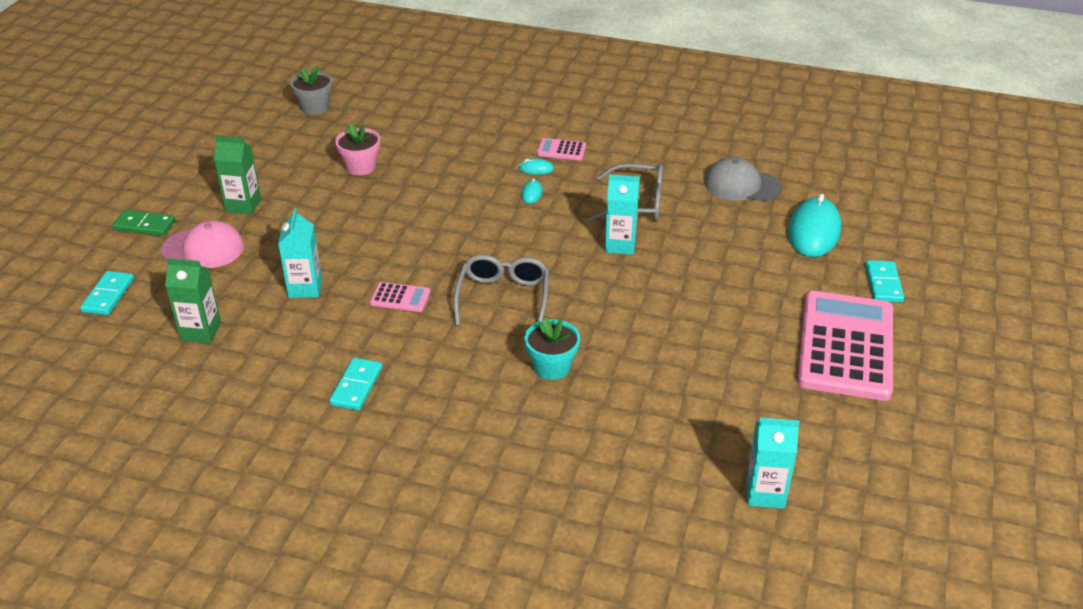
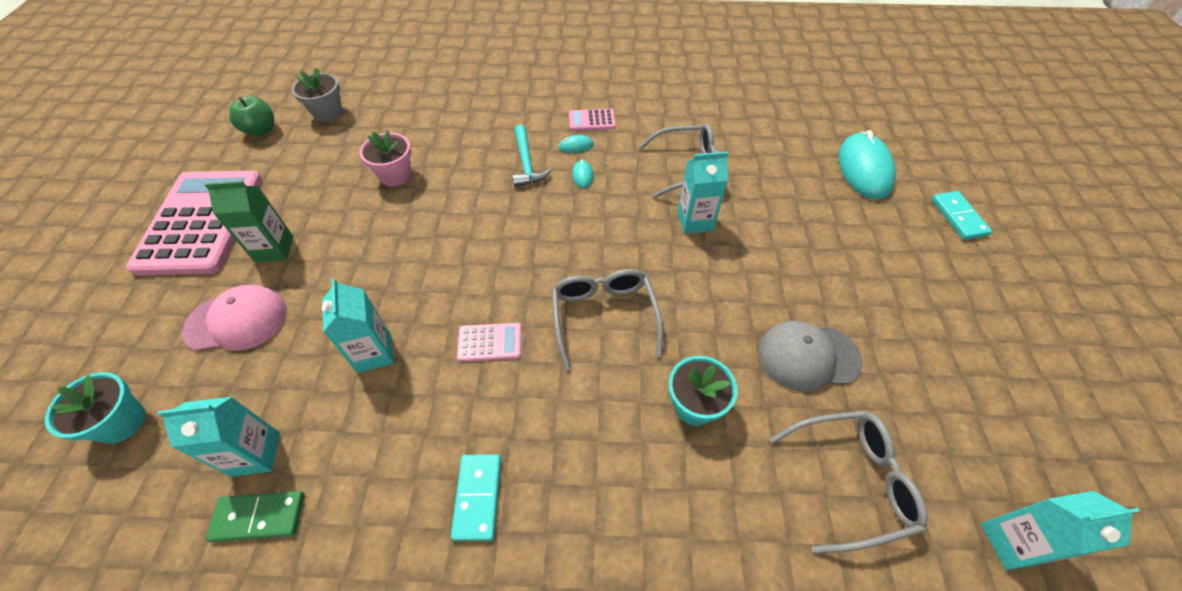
camera: 15 degrees left, 15 degrees up
(108, 295) = (121, 422): turquoise domino -> turquoise flower pot
(144, 225) = (157, 301): green domino -> green domino (259, 517)
(201, 331) = (256, 454): green carton -> turquoise carton
(252, 113) = (261, 130): none -> green apple
(483, 175) = (526, 163): none -> turquoise hammer
(654, 434) = (849, 481): none -> grey glasses
(742, 185) = (774, 130): grey cap -> grey cap (808, 357)
(845, 346) = (970, 302): pink calculator -> pink calculator (201, 222)

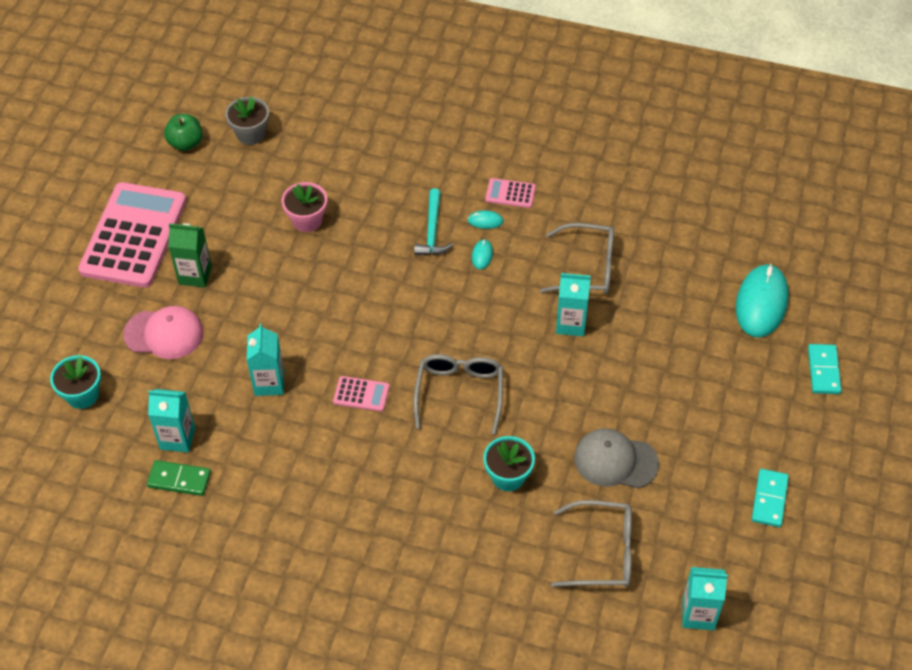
camera: 15 degrees right, 0 degrees up
(478, 497) = (330, 501): turquoise domino -> turquoise domino (769, 499)

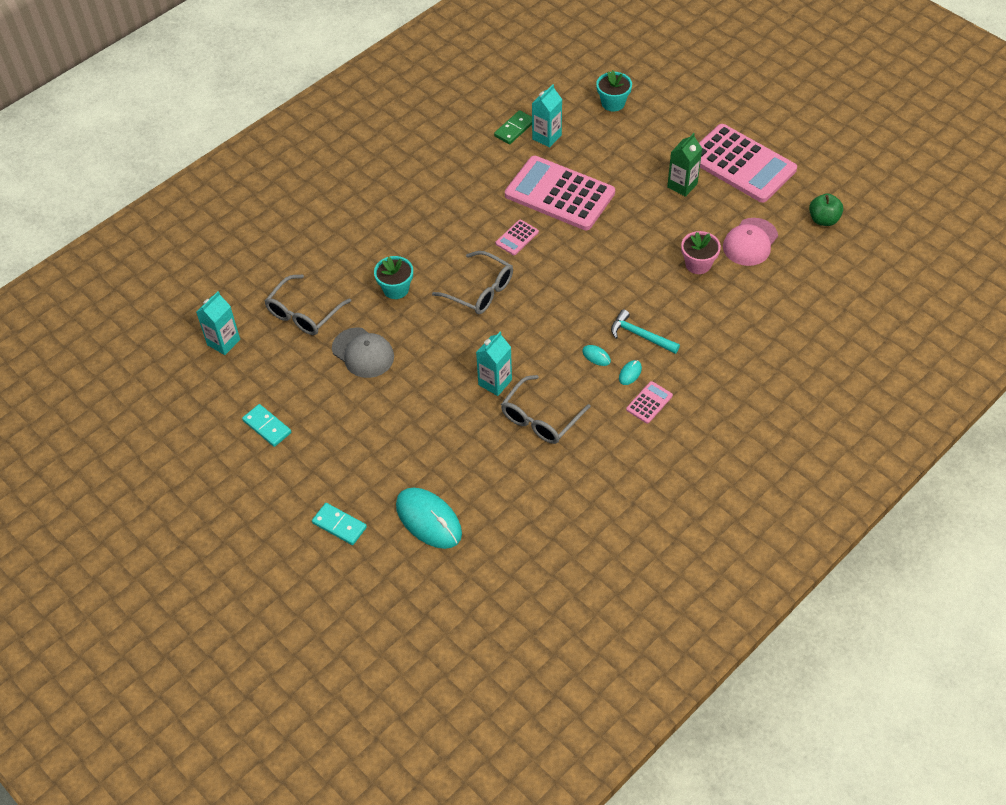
camera: 120 degrees right, 0 degrees up
(164, 334) = (638, 155): pink cap -> pink cap (750, 242)
(251, 134) = (813, 261): grey flower pot -> none
(269, 383) = (559, 194): turquoise carton -> pink calculator
(615, 461) = (363, 353): grey cap -> grey cap turned 90 degrees clockwise

